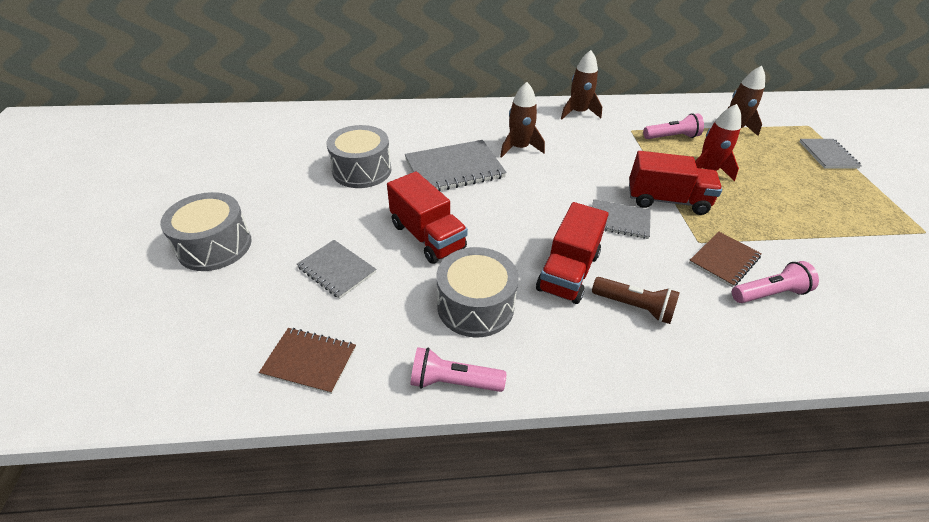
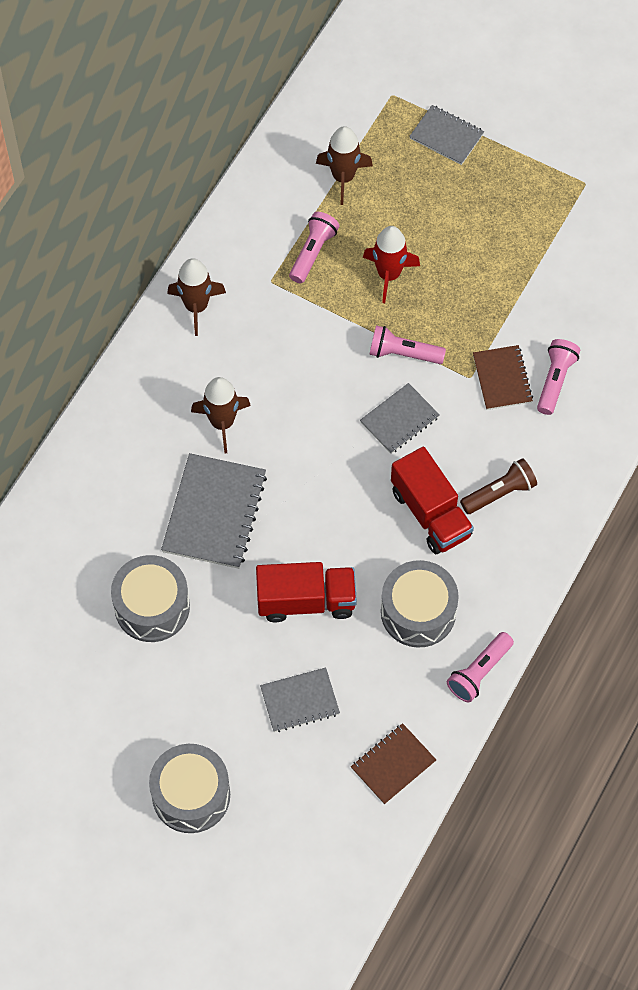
camera: 55 degrees left, 20 degrees up
(667, 200) = (403, 353): red truck -> pink flashlight

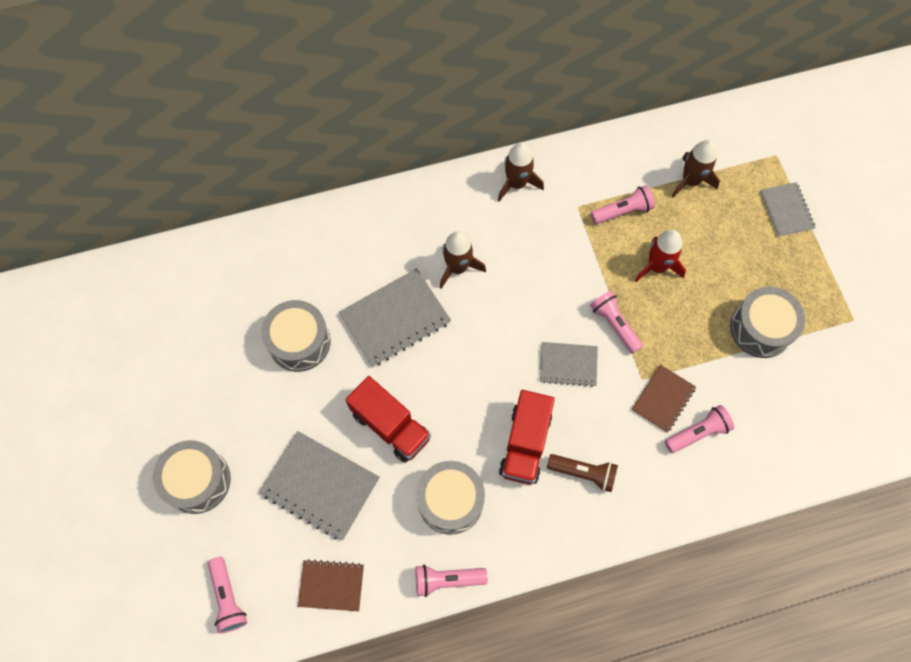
camera: 45 degrees right, 5 degrees up
(300, 701) = (320, 486): grey notebook -> grey notebook, size x1.65
(320, 855) = (228, 598): none -> pink flashlight
(522, 254) = (760, 328): none -> grey drum

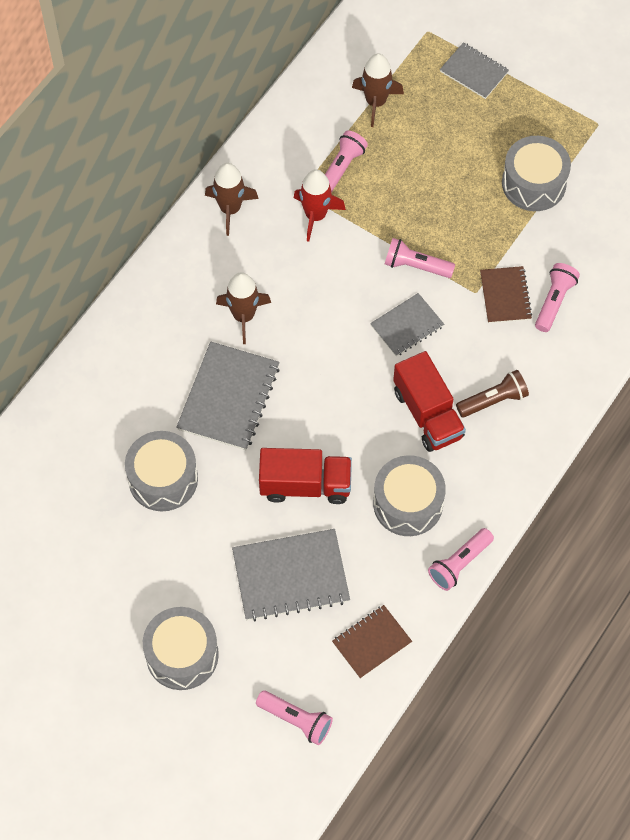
camera: 40 degrees left, 5 degrees down
(657, 266) = (409, 193): red rocket -> red rocket (315, 215)

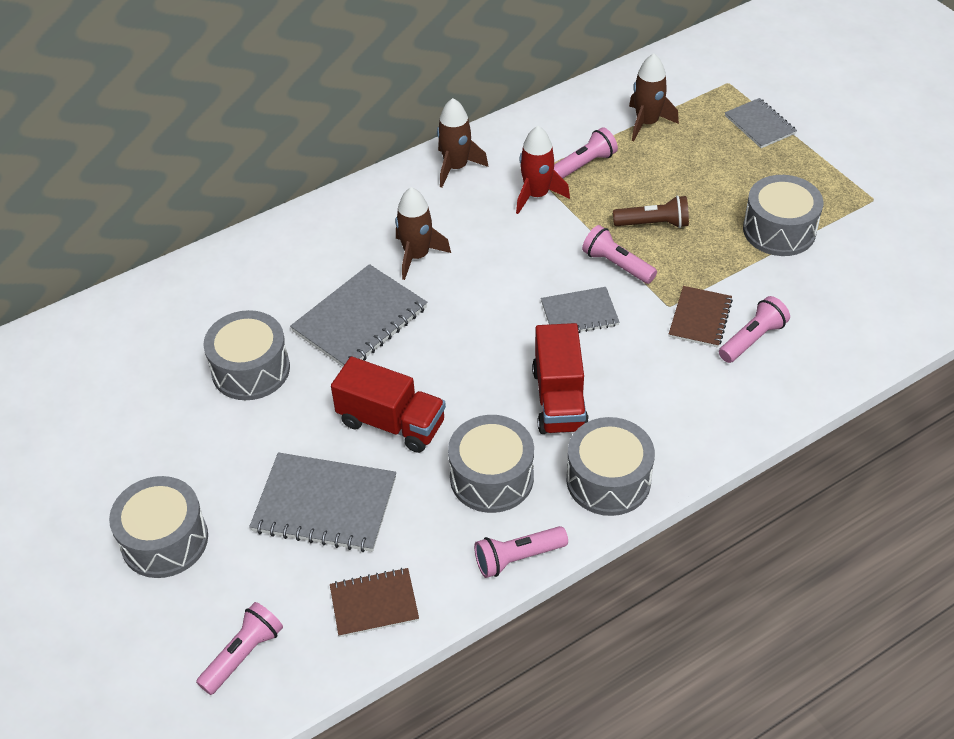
camera: 25 degrees right, 15 degrees down
(296, 720) = (243, 654): pink flashlight -> pink flashlight turned 105 degrees counterclockwise
(493, 400) = (639, 409): brown flashlight -> brown flashlight (654, 224)
(497, 472) = (608, 480): none -> grey drum

